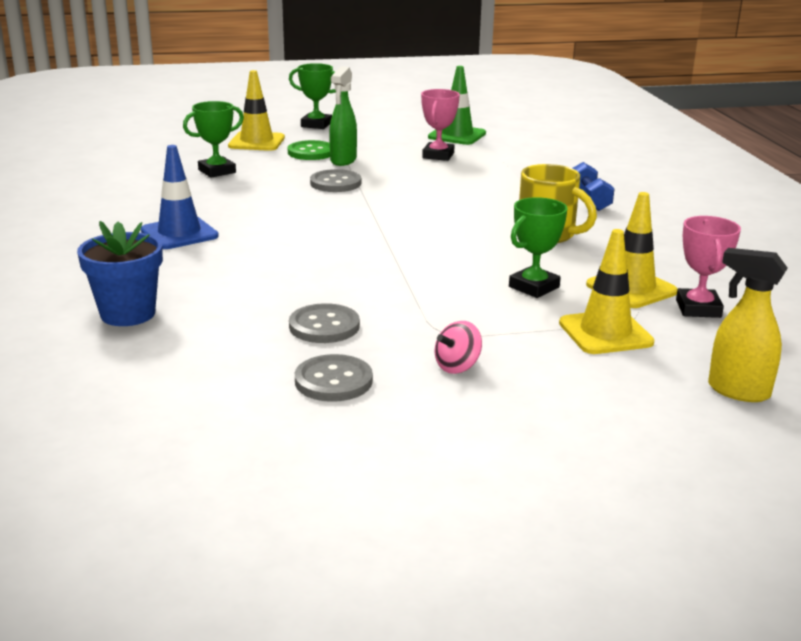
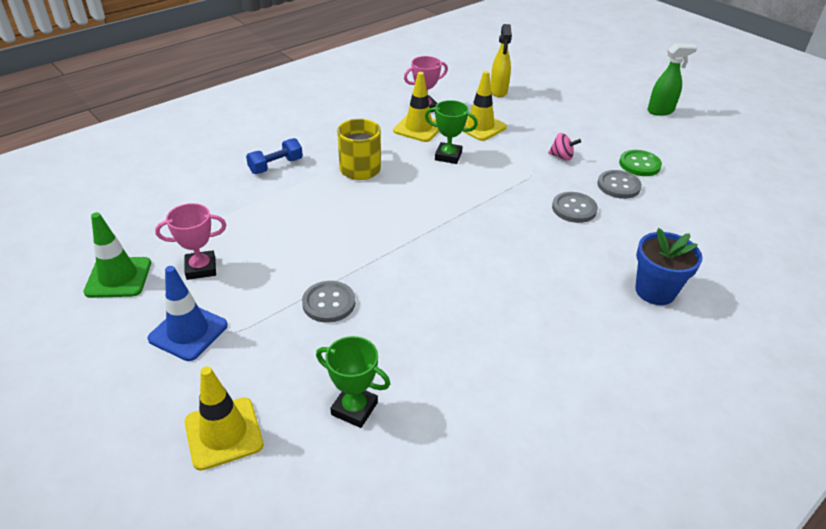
camera: 120 degrees left, 15 degrees up
(179, 233) = (523, 341): blue traffic cone -> blue traffic cone (188, 332)
(311, 152) = (240, 363): green button -> green button (639, 164)
(316, 125) = (115, 412): green trophy -> none
(343, 161) = (256, 326): green spray bottle -> green spray bottle (661, 111)

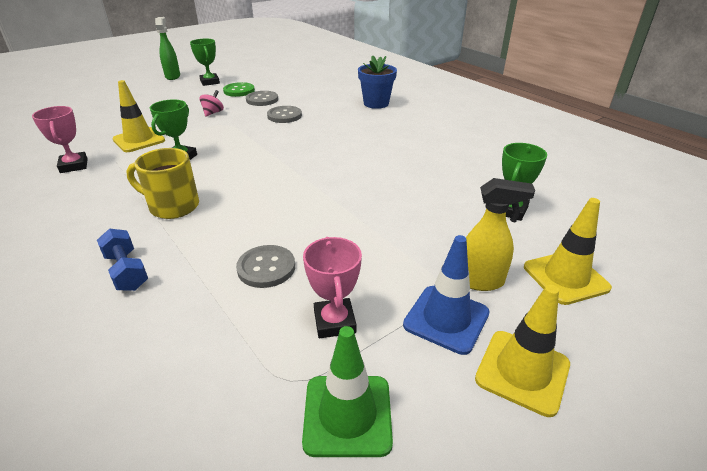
camera: 85 degrees left, 5 degrees down
(329, 303) = (393, 224): grey button -> grey button (266, 268)
(418, 128) = (114, 170): yellow traffic cone -> yellow traffic cone (522, 371)
(498, 91) = (80, 127): yellow spray bottle -> yellow spray bottle (481, 281)
(657, 139) = (210, 82): none -> green trophy

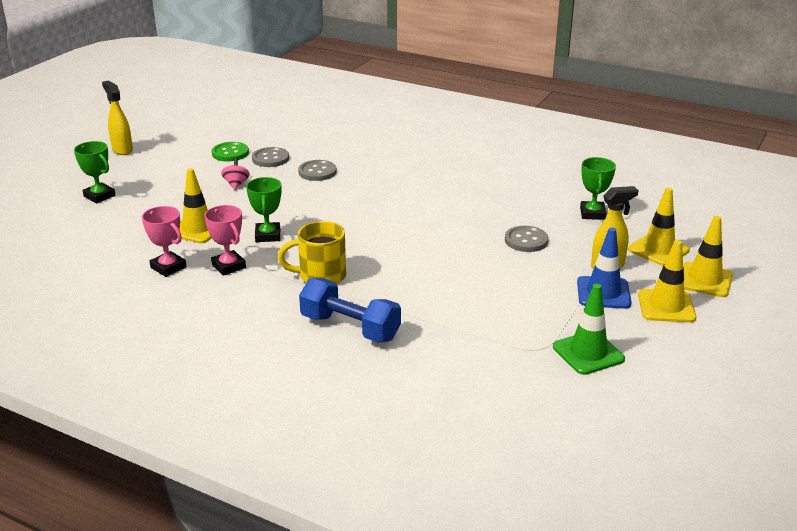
camera: 25 degrees left, 5 degrees down
(126, 271) = (350, 327): blue dumbbell -> blue dumbbell, size x1.56
(173, 76) = (122, 150): green spray bottle -> yellow spray bottle
(210, 82) = (180, 148): green trophy -> green trophy (99, 196)
(266, 268) = (454, 297): grey button -> grey button (526, 240)
(334, 322) = (536, 314): pink trophy -> pink trophy (229, 266)
(376, 103) = (395, 140): blue flower pot -> none
(609, 345) = (704, 280): none -> yellow traffic cone

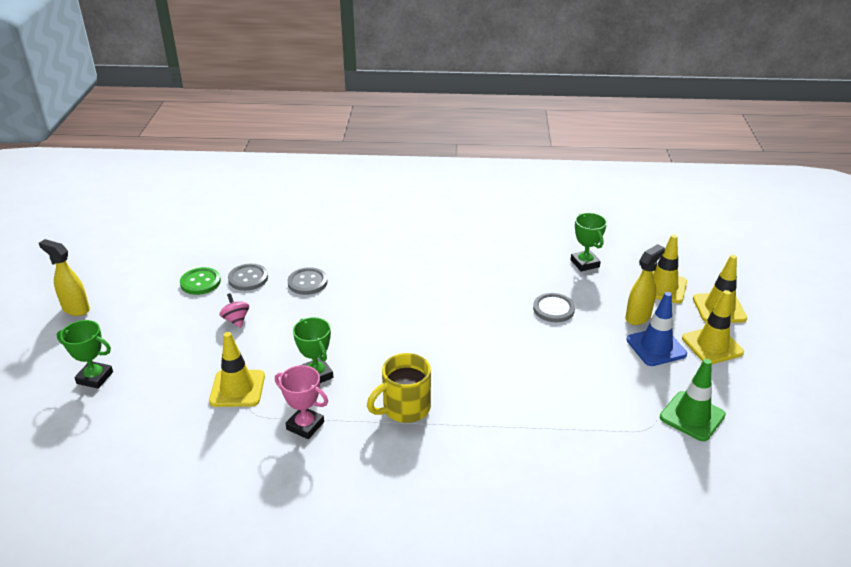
camera: 25 degrees left, 5 degrees up
(168, 267) = (243, 448): pink trophy -> none
(350, 327) = (477, 460): blue dumbbell -> none

